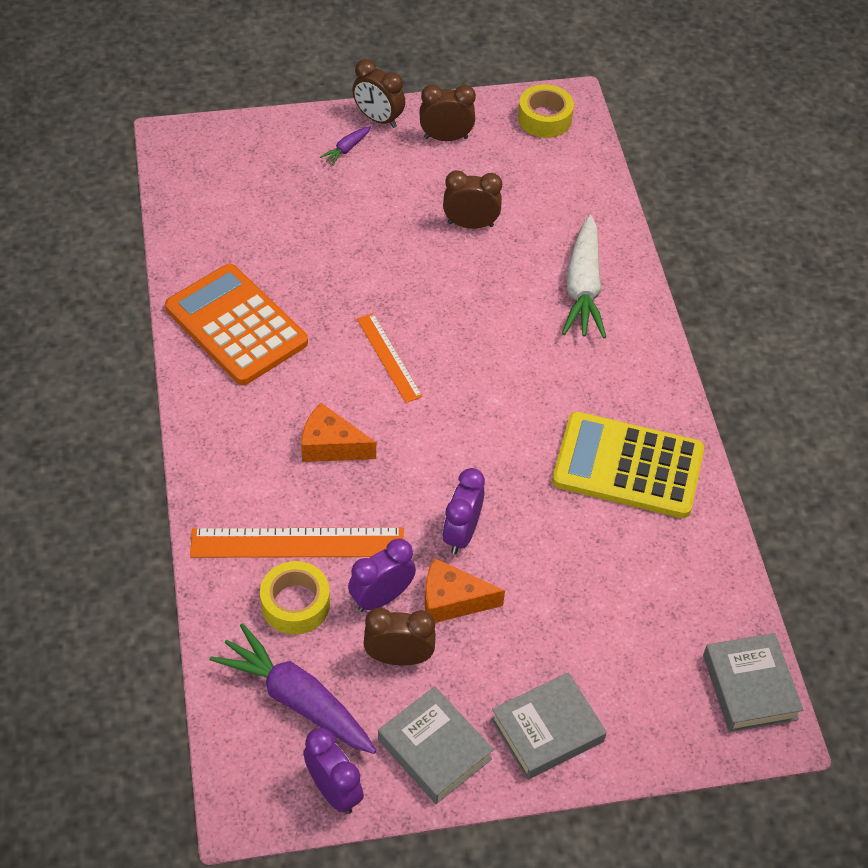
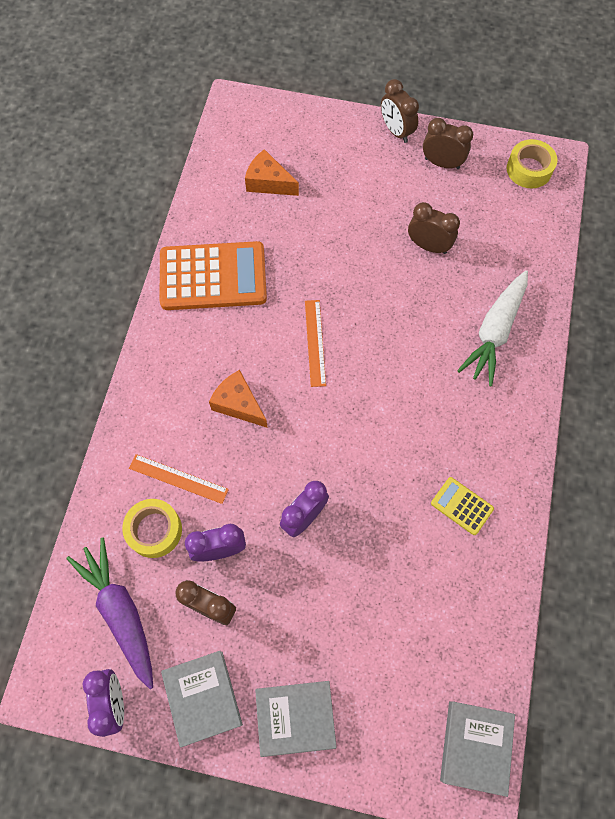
camera: 25 degrees right, 15 degrees up
(236, 325) = (213, 277): orange calculator -> orange calculator turned 105 degrees clockwise
(297, 543) = (178, 479): orange ruler -> orange ruler, size x0.60
(346, 149) = (360, 150): purple carrot -> none
(452, 601) = (271, 573): orange cheese -> orange cheese (268, 182)
(628, 466) = (462, 506): yellow calculator -> yellow calculator, size x0.46

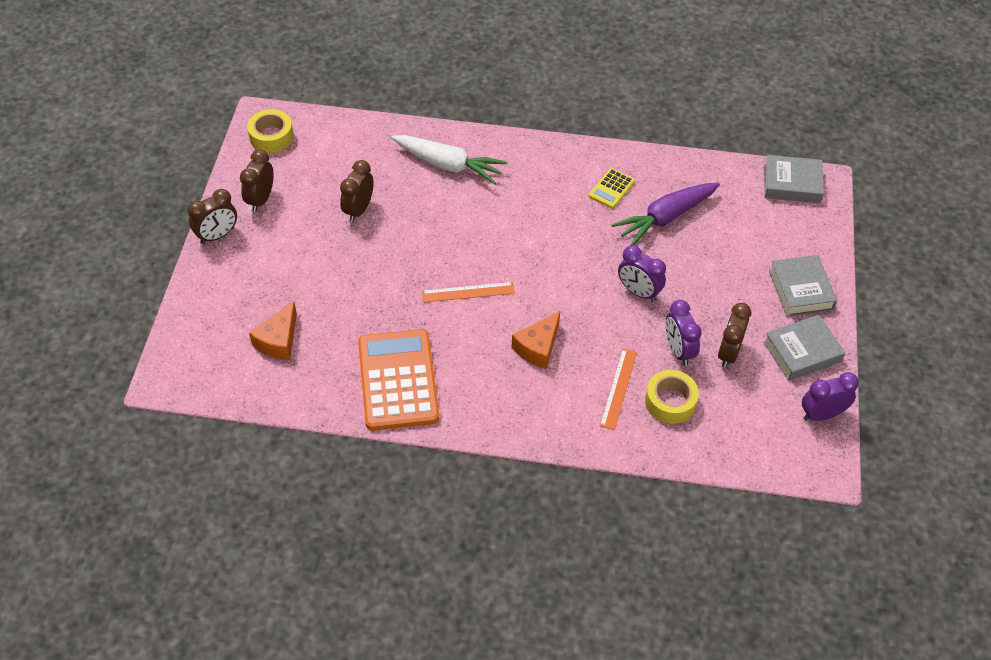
camera: 95 degrees left, 15 degrees down
(121, 612) = (748, 419): purple carrot -> purple carrot (665, 218)

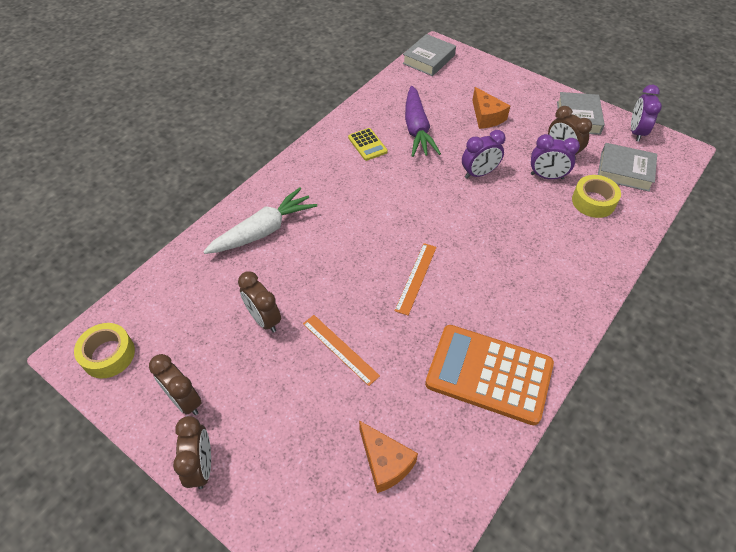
camera: 60 degrees left, 0 degrees up
(538, 347) = (502, 256): orange cheese -> orange cheese (486, 116)
(618, 388) = (567, 225): orange ruler -> orange ruler (340, 349)
(800, 290) = (524, 95): grey book -> grey book (624, 171)

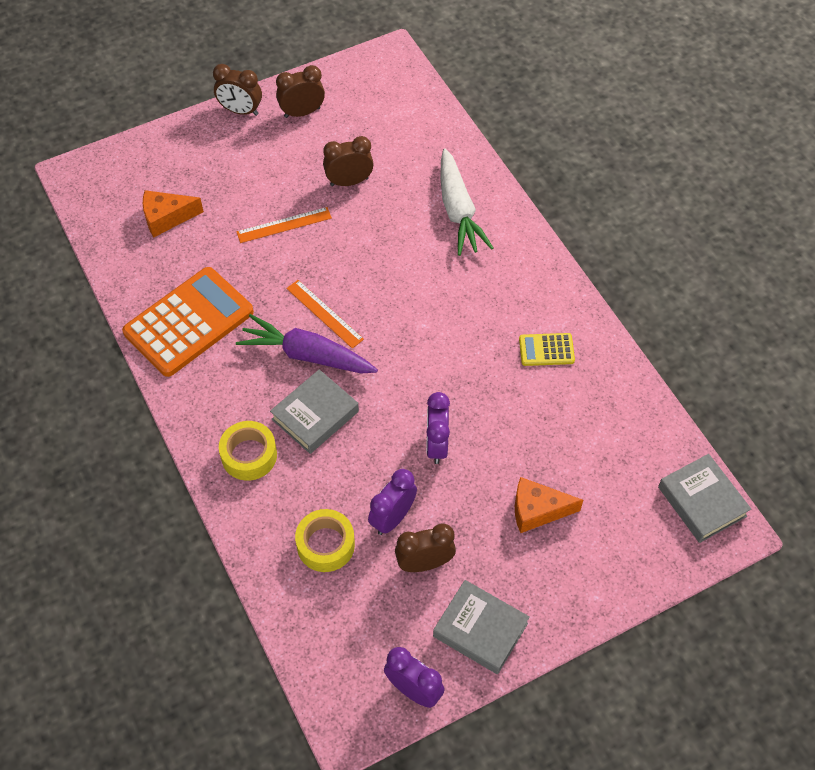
camera: 115 degrees right, 5 degrees up
(108, 355) = (376, 75): yellow tape -> yellow tape (249, 455)
(416, 129) = (550, 415): purple carrot -> purple carrot (307, 355)
(624, 171) = (352, 618): grey book -> grey book (315, 415)

